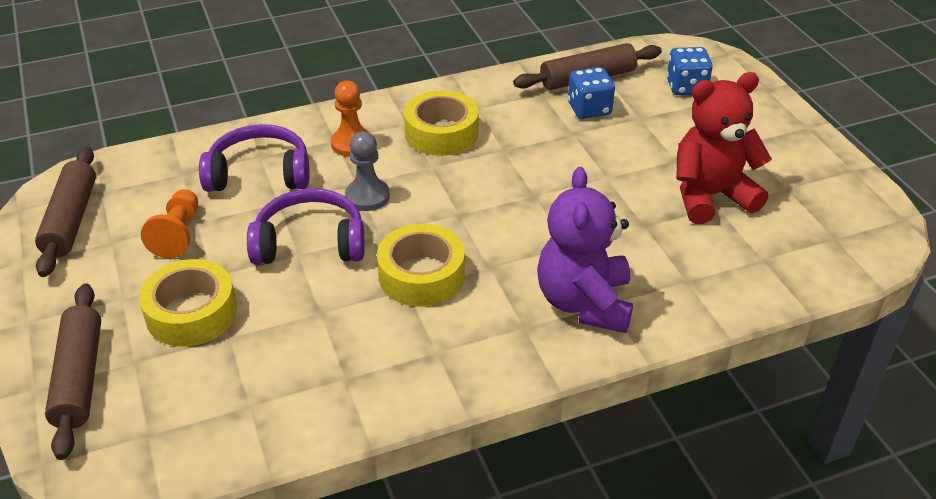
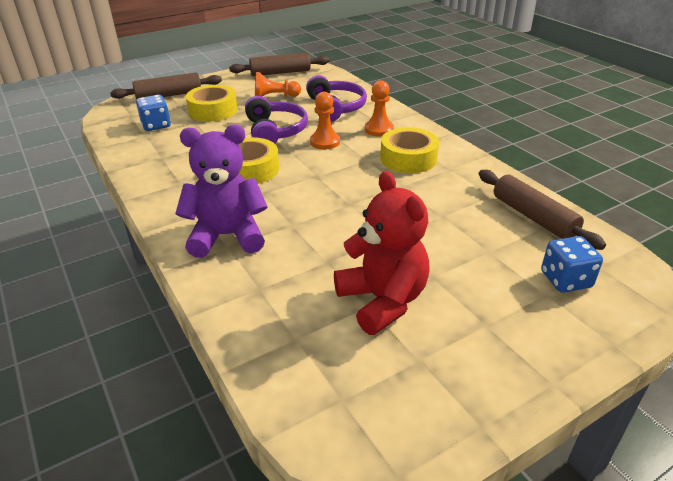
camera: 80 degrees right, 5 degrees down
(367, 196) = (325, 142): grey pawn -> orange pawn
(589, 109) = (483, 221): blue dice -> blue dice (156, 125)

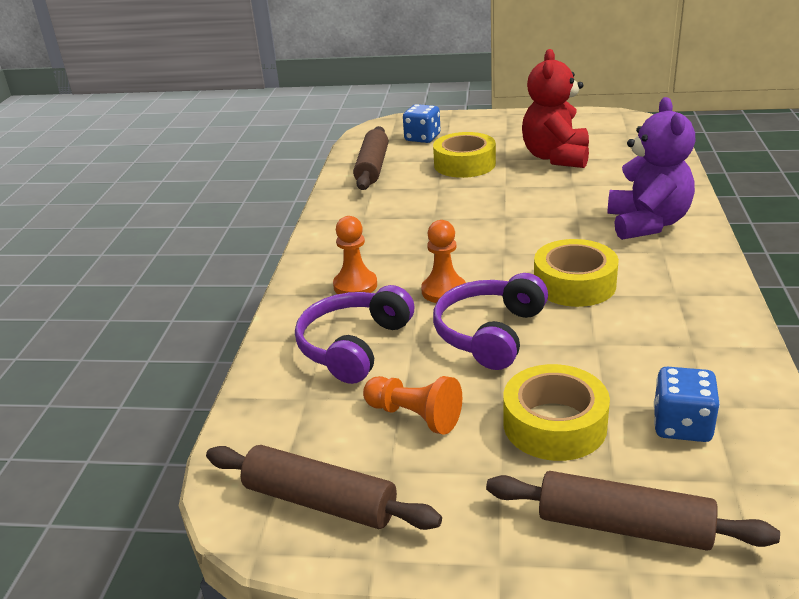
camera: 140 degrees left, 5 degrees down
(227, 236) = (647, 224): purple teddy bear -> purple teddy bear turned 120 degrees counterclockwise
(408, 158) = (383, 239): yellow tape -> yellow tape (464, 164)

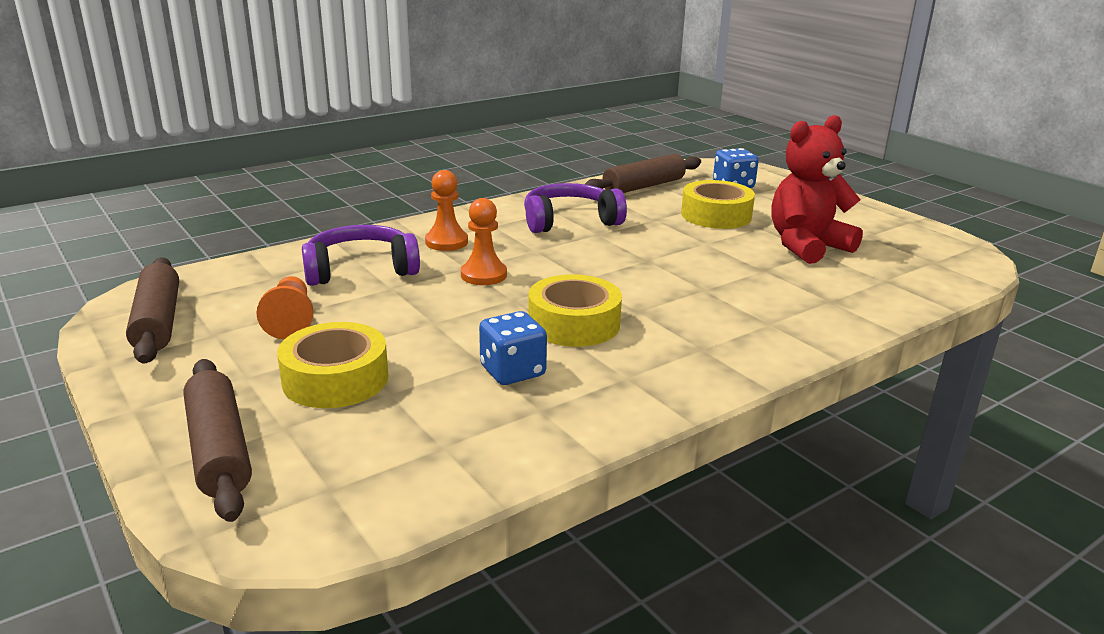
camera: 45 degrees right, 5 degrees down
(490, 333) = (442, 312): purple headphones -> purple headphones (570, 221)
(647, 224) = (748, 325): purple teddy bear -> none
(682, 425) = (395, 439): blue dice -> blue dice (512, 371)

